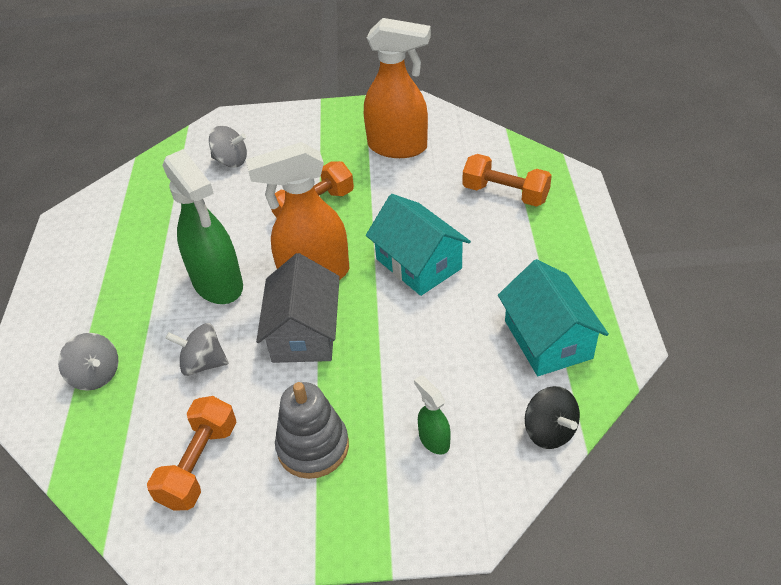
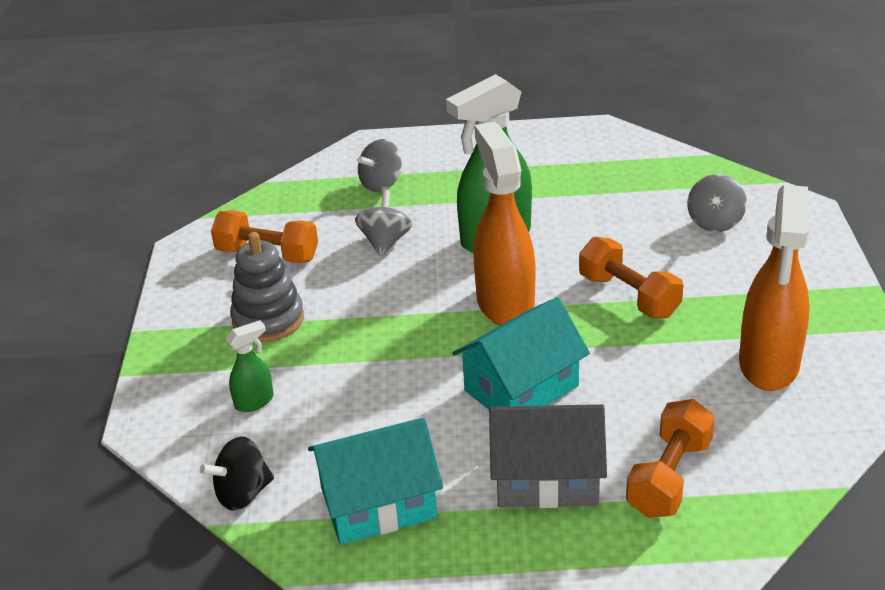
camera: 90 degrees right, 10 degrees down
(304, 333) = (417, 303): grey house -> grey house (546, 477)

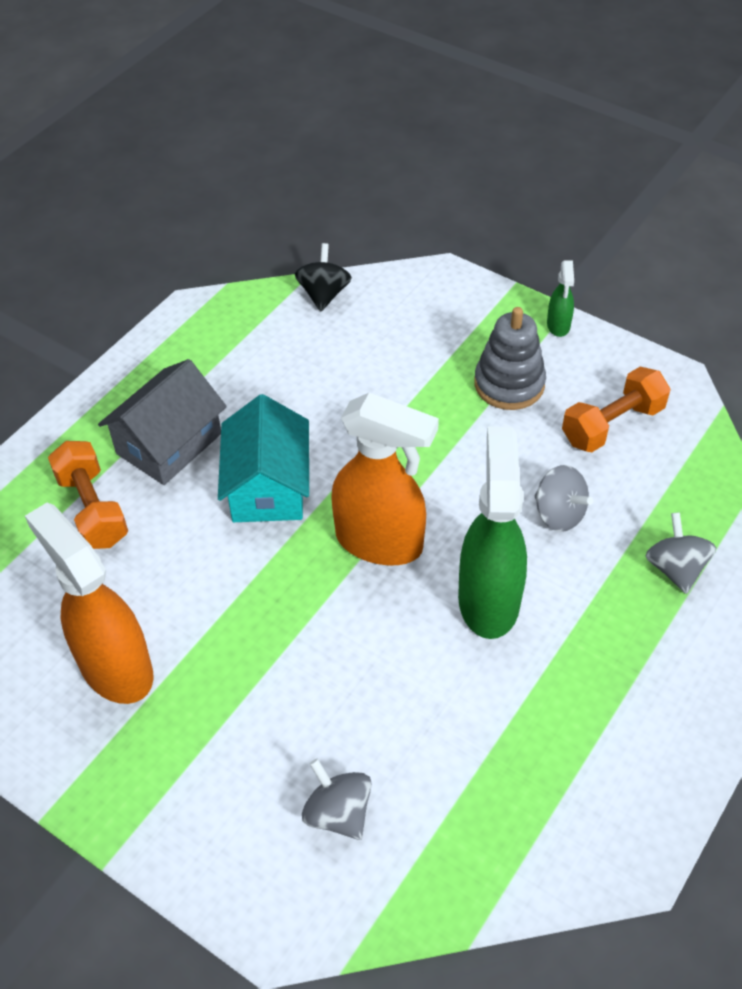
camera: 125 degrees right, 15 degrees up
(255, 401) = (412, 336): green spray bottle -> green spray bottle (558, 326)
(378, 503) = (244, 350): turquoise house -> none
(629, 296) = (301, 640): orange dumbbell -> none

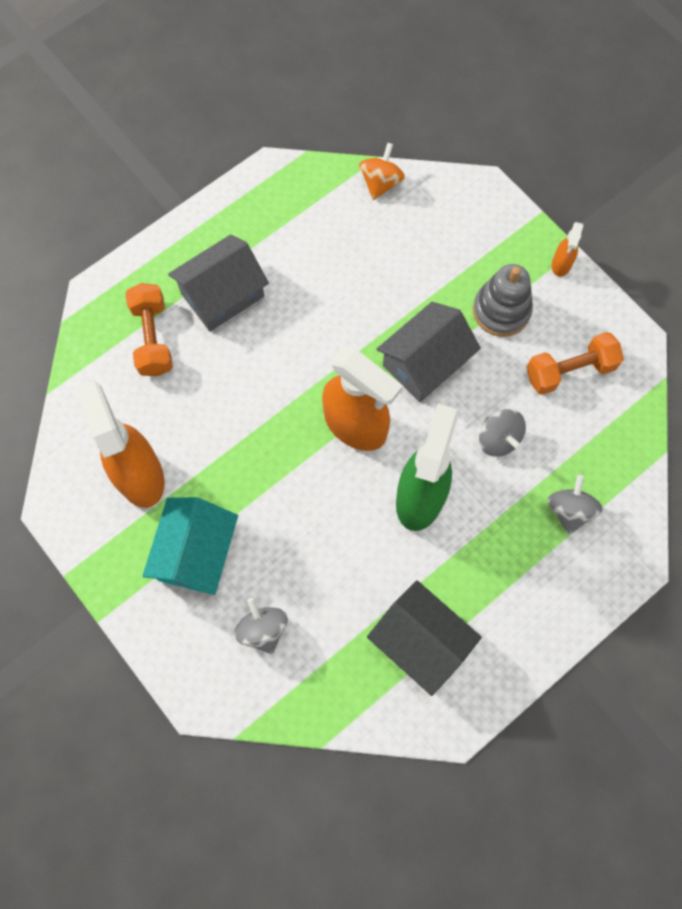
camera: 15 degrees right, 20 degrees up
(267, 486) = (286, 354): turquoise house -> turquoise house (196, 553)
(324, 294) = (381, 183): black spinning top -> orange spinning top
(440, 456) = (425, 363): none -> grey house
(553, 769) = (420, 641): none -> black house
(558, 326) = (561, 264): green spray bottle -> orange spray bottle

